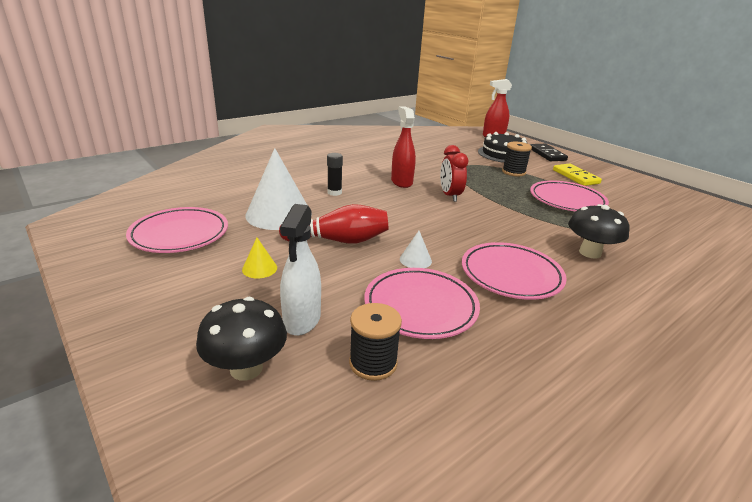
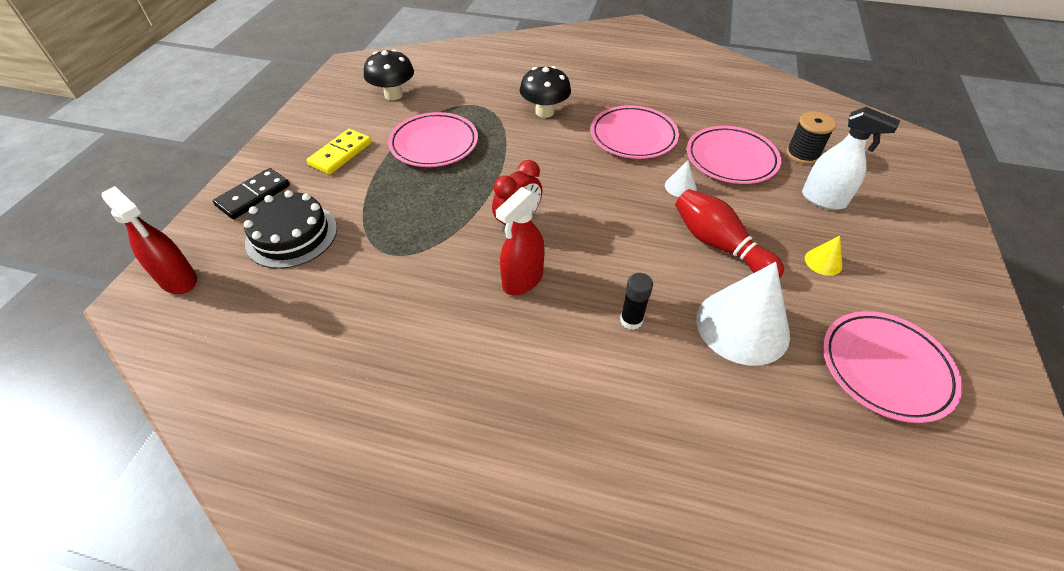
camera: 125 degrees left, 20 degrees up
(246, 368) = (883, 194): black mushroom -> black mushroom (393, 95)
(302, 320) = (823, 199): white spray bottle -> white spray bottle turned 60 degrees clockwise
(513, 172) = (373, 202): black spool -> none

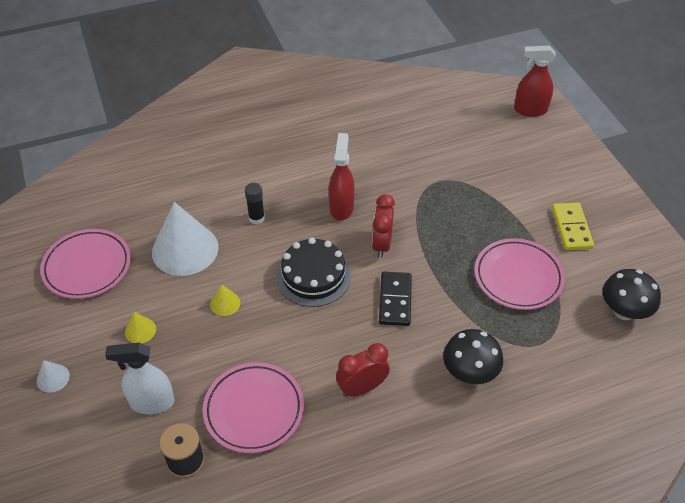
camera: 145 degrees right, 0 degrees up
(253, 196) = (574, 168): black domino -> black domino (395, 300)
(291, 235) = (511, 160): black cake -> black cake (313, 276)
(633, 136) = (362, 388): pink plate -> red clock
(680, 186) = (283, 347): white cone -> white cone (53, 378)
(719, 245) = (225, 303): red bowling pin -> yellow cone

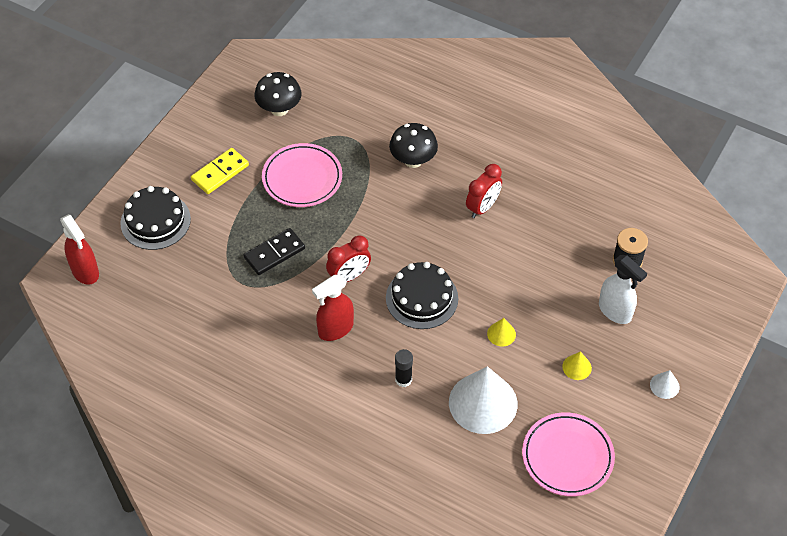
camera: 130 degrees left, 5 degrees up
(254, 410) = (558, 252): pink plate -> none
(362, 388) = (482, 207): red clock -> red clock turned 75 degrees counterclockwise
(395, 300) = (394, 234): black domino -> black domino (274, 253)
(549, 166) = (155, 221): none -> black cake

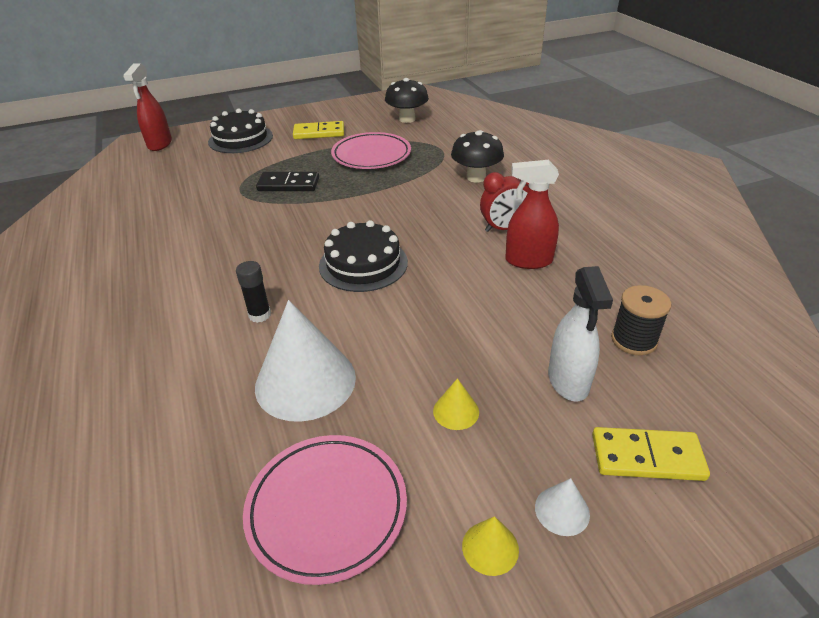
camera: 40 degrees right, 15 degrees down
(335, 329) = (260, 249): red spray bottle -> red spray bottle (528, 261)
(349, 276) = (322, 221): red clock -> none
(501, 334) = (404, 330): yellow cone -> yellow cone (490, 547)
(680, 333) = (647, 457): none -> yellow domino

